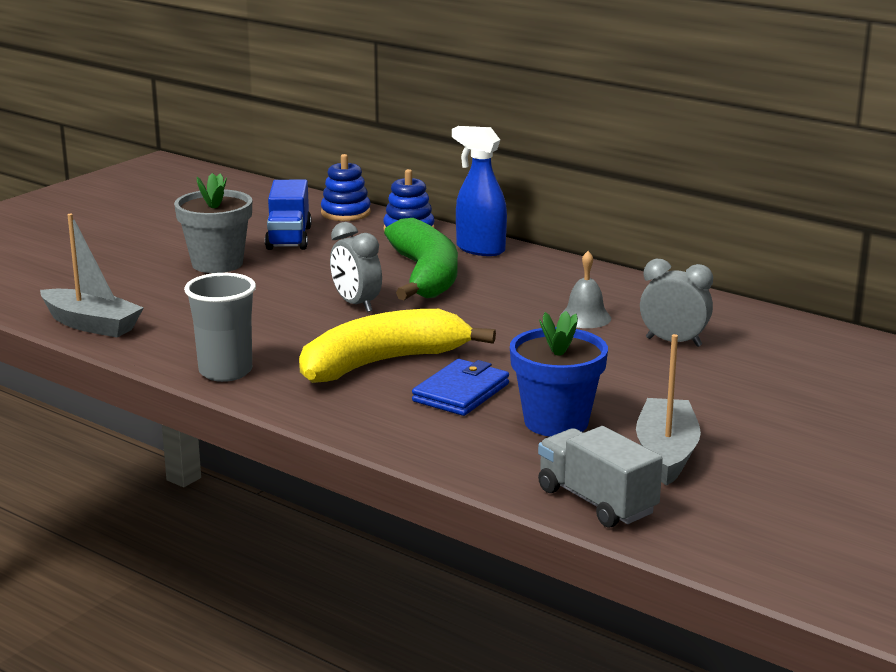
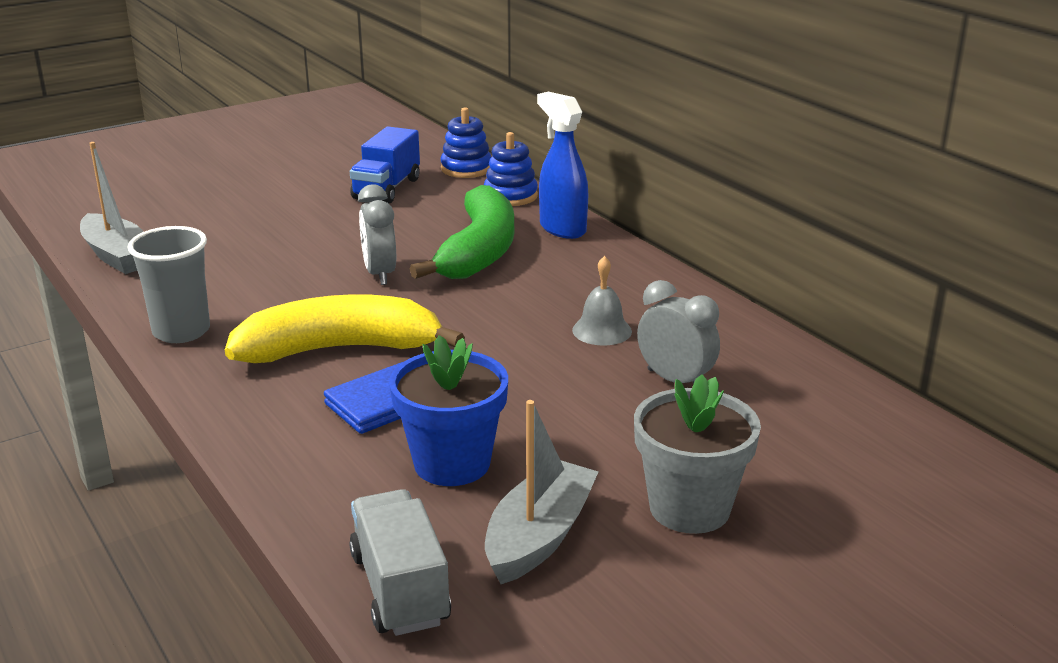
camera: 20 degrees right, 5 degrees up
(217, 263) = (294, 207): grey flower pot -> grey flower pot (689, 508)

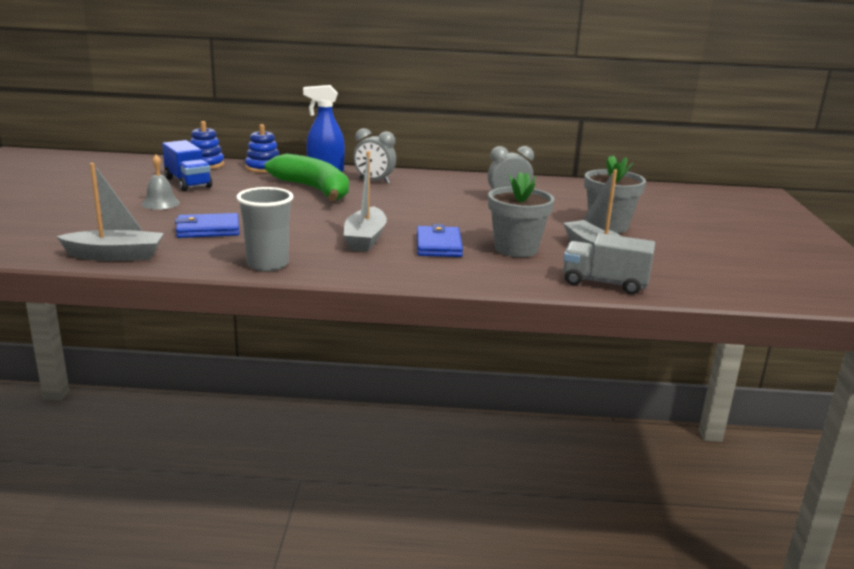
camera: 55 degrees left, 5 degrees down
(249, 260) = (208, 229): none -> blue wallet
(340, 349) = (365, 239): yellow banana -> grey boat
(380, 274) = (295, 211): grey clock -> grey clock (374, 181)
(452, 463) = (516, 249): blue flower pot -> grey flower pot
(602, 330) = (442, 195): grey bell -> grey bell (160, 203)

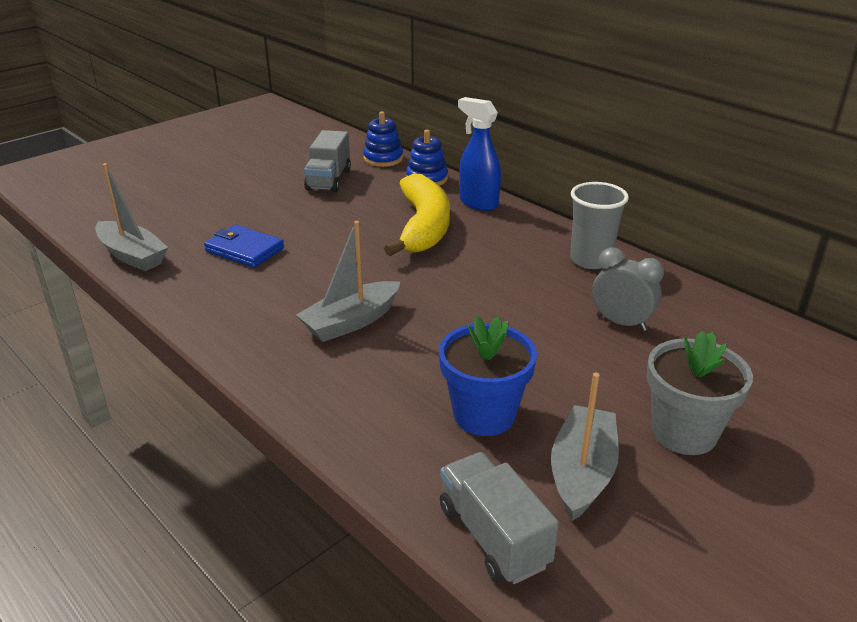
camera: 45 degrees right, 10 degrees up
(160, 203) = (265, 200): grey bell -> none
(188, 183) = (328, 180): blue truck -> grey truck
(267, 264) = (213, 318): grey cup -> grey cup (590, 260)
(314, 189) = (423, 227): green banana -> yellow banana
(374, 181) = (506, 234): grey clock -> none
(438, 245) = (407, 366): blue wallet -> none
(516, 249) = (484, 415): grey flower pot -> blue flower pot

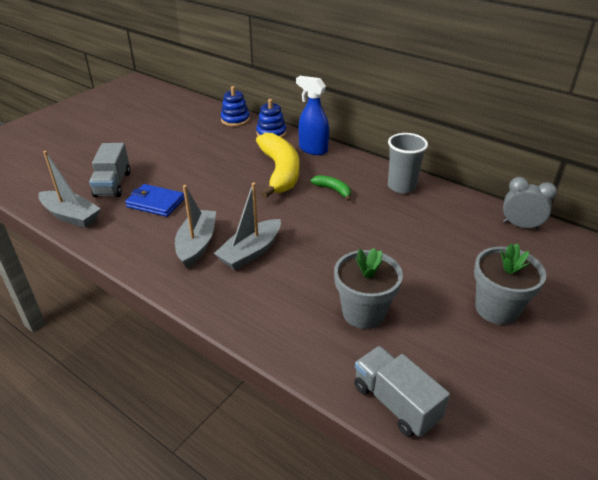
camera: 10 degrees left, 5 degrees up
(328, 180) = (200, 140): grey truck -> grey truck (113, 184)
(484, 415) = (363, 313): blue flower pot -> grey flower pot
(491, 256) = (333, 190): none -> green banana
(582, 472) = (440, 347): grey boat -> grey boat (197, 244)
(621, 323) = (434, 232): grey clock -> grey clock (520, 226)

